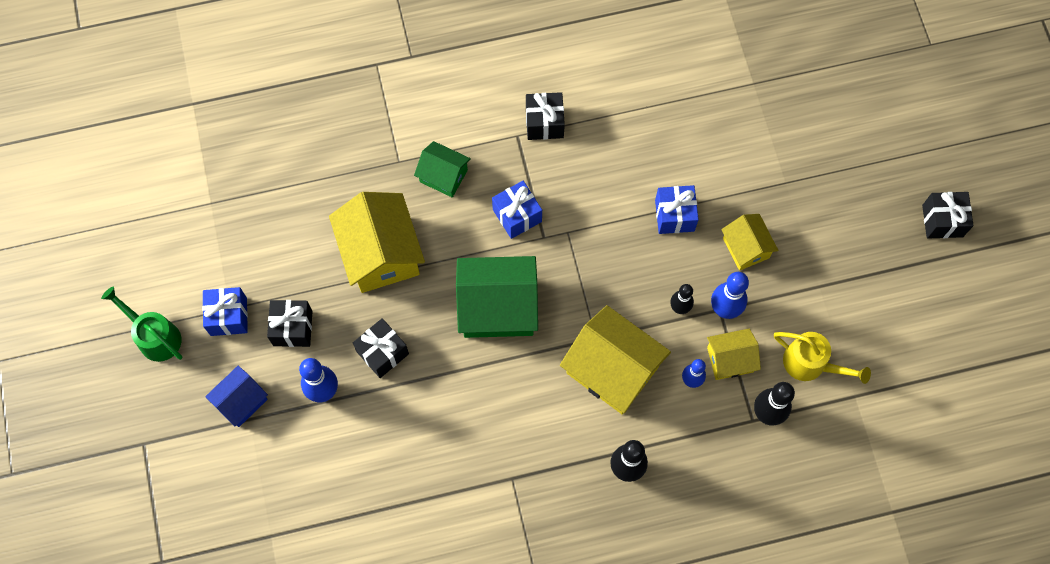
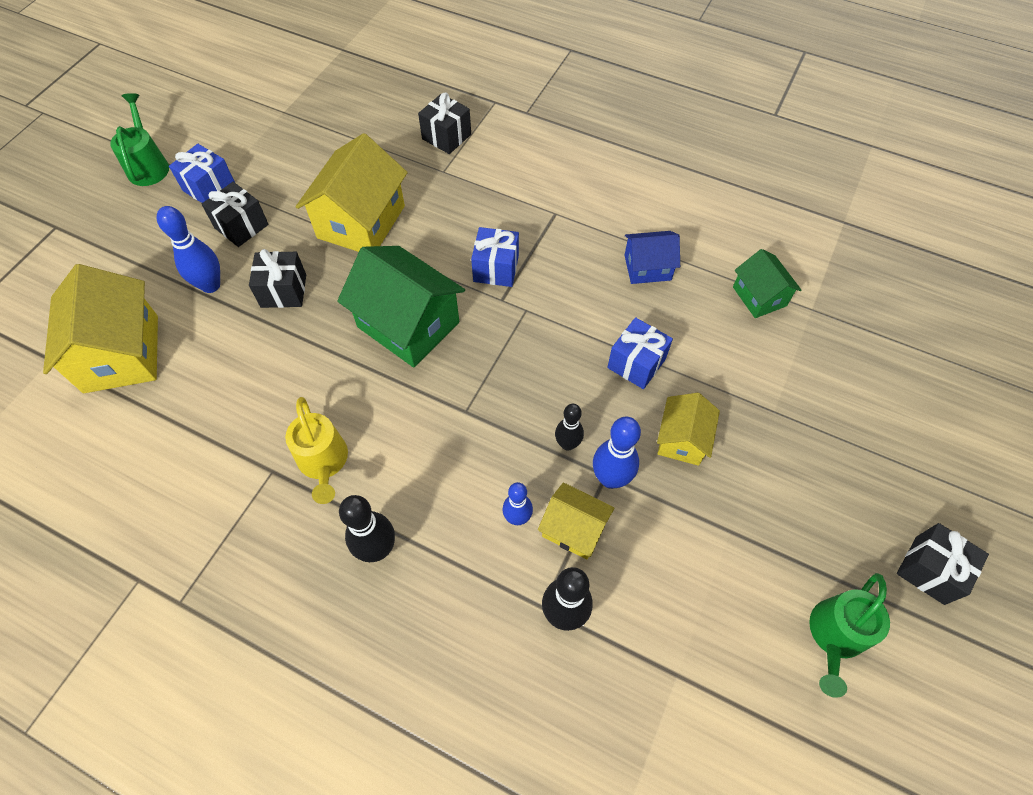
camera: 40 degrees right, 10 degrees down
(241, 401) = (149, 248): blue house -> blue house (647, 267)
(443, 176) = (466, 202): green house -> green house (759, 296)
(544, 123) = (587, 219): black gift -> black gift (446, 136)
(612, 370) = (453, 449): yellow house -> yellow house (121, 353)
(811, 364) = (656, 601): yellow watering can -> yellow watering can (324, 463)
(919, 304) = (834, 637): none -> green watering can

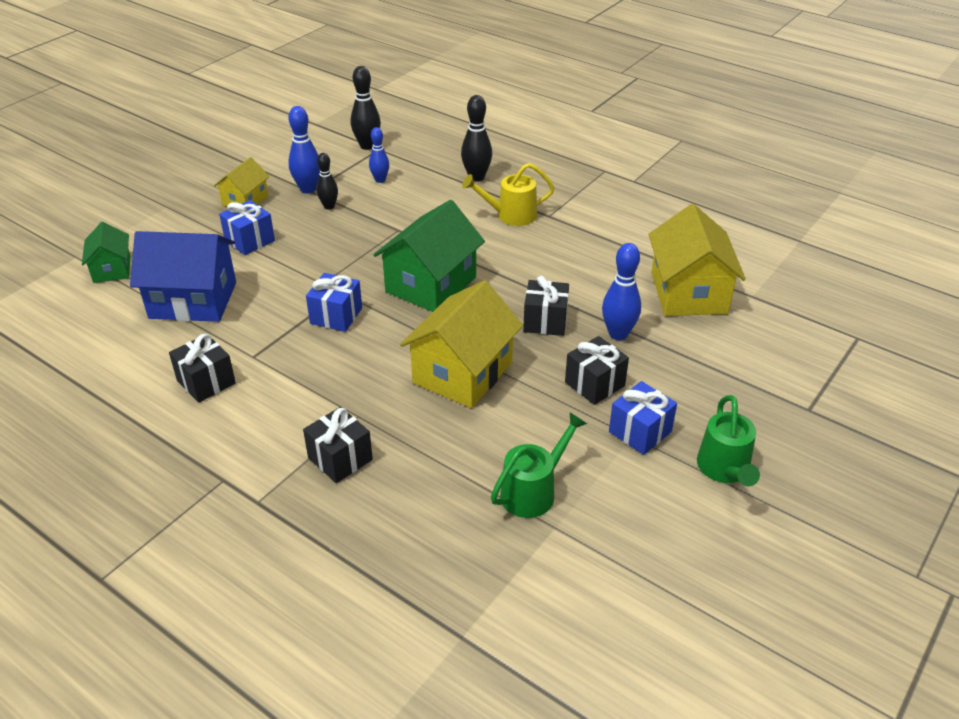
camera: 170 degrees left, 20 degrees down
(324, 463) = (510, 215): yellow watering can -> yellow watering can turned 90 degrees counterclockwise
(408, 324) = (431, 284): green house -> green house turned 75 degrees clockwise
(574, 529) = (345, 172): yellow house -> none
(647, 267) = (193, 300): blue house -> blue house, size x1.79
(834, 637) = (218, 125): green watering can -> green watering can (534, 491)
(929, 570) = (139, 139): black gift -> black gift (206, 382)

